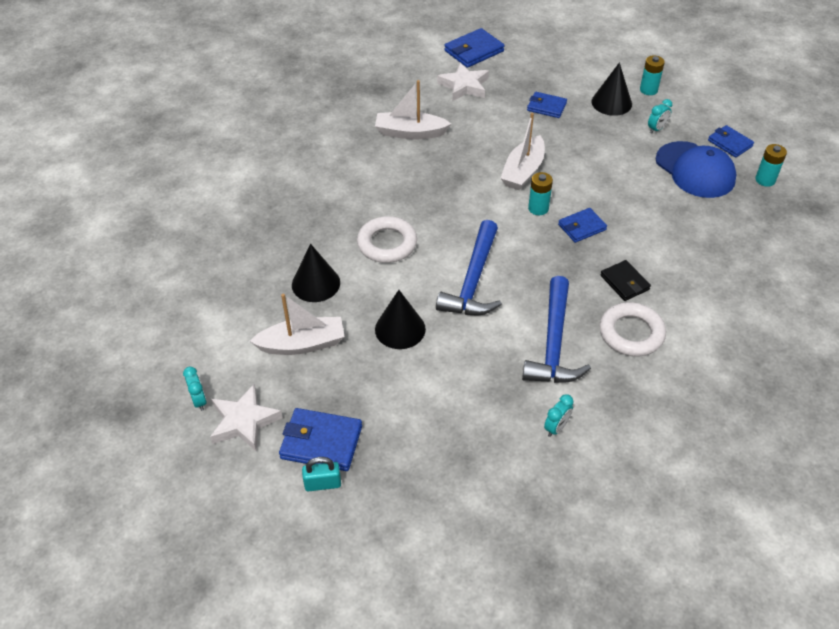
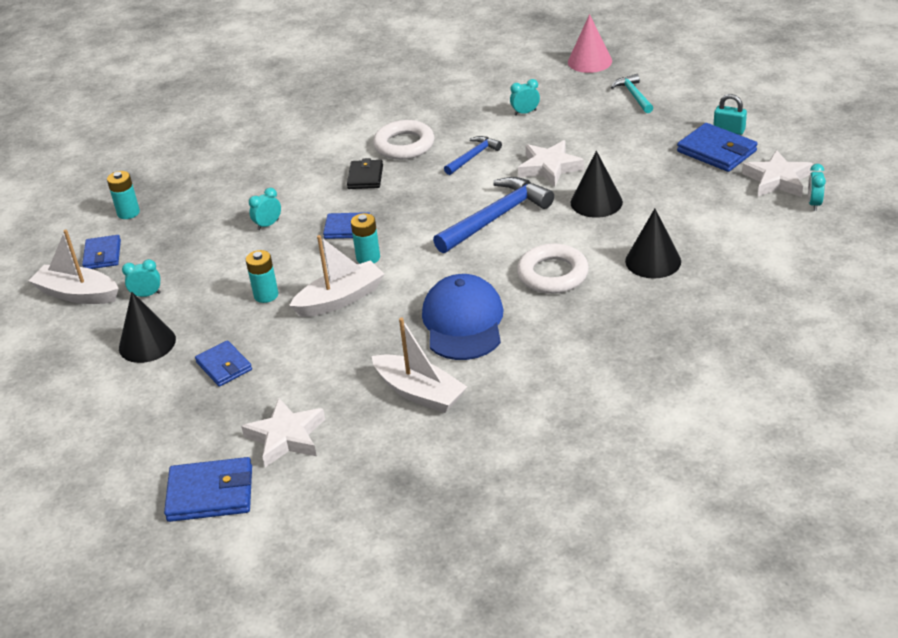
camera: 145 degrees left, 10 degrees down
(302, 344) = (696, 217): white boat -> white boat (78, 294)
(460, 507) = (634, 95): none -> turquoise hammer
(471, 356) = (549, 167): none -> white star
(553, 343) = (473, 156): blue hammer -> blue hammer, size x0.55
(556, 559) = (589, 61): none -> pink cone
(646, 208) = (268, 225): none -> turquoise clock
(648, 90) = (85, 344): turquoise battery -> turquoise battery (266, 295)
(695, 170) = (174, 242): blue cap -> blue cap (463, 322)

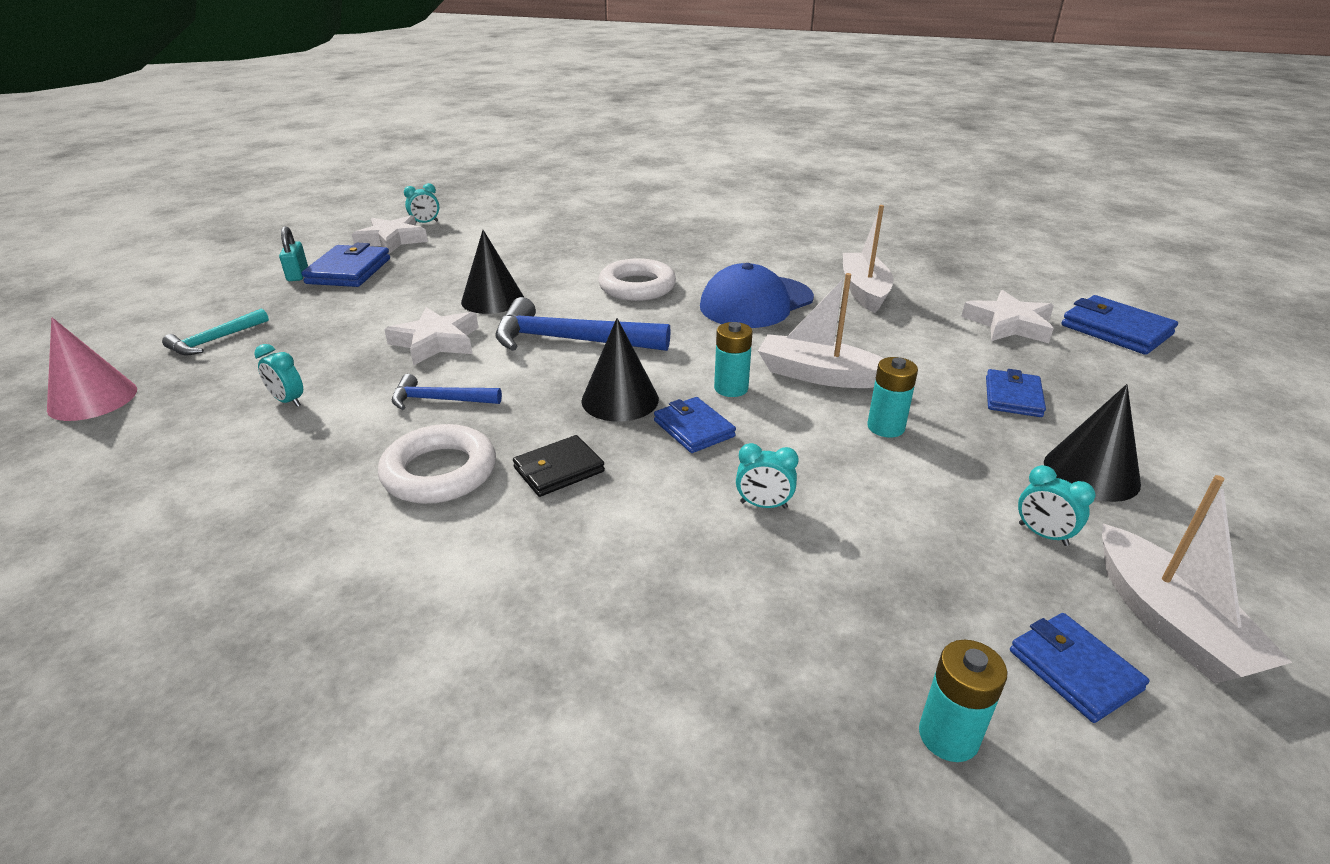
camera: 130 degrees left, 5 degrees down
(102, 255) = (1074, 670): blue wallet -> blue wallet turned 75 degrees counterclockwise
(653, 261) = (570, 256): black cone -> black cone (620, 399)

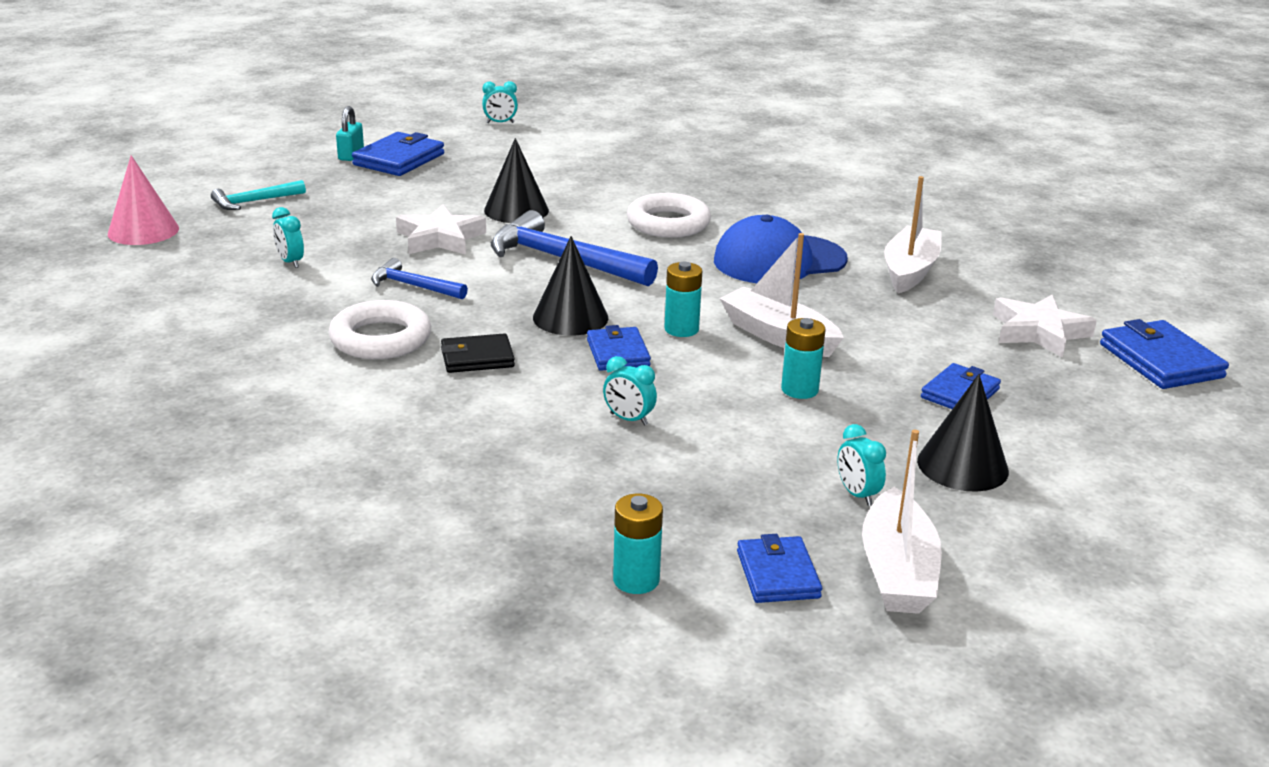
camera: 20 degrees right, 5 degrees down
(392, 240) = (457, 135): white star -> none

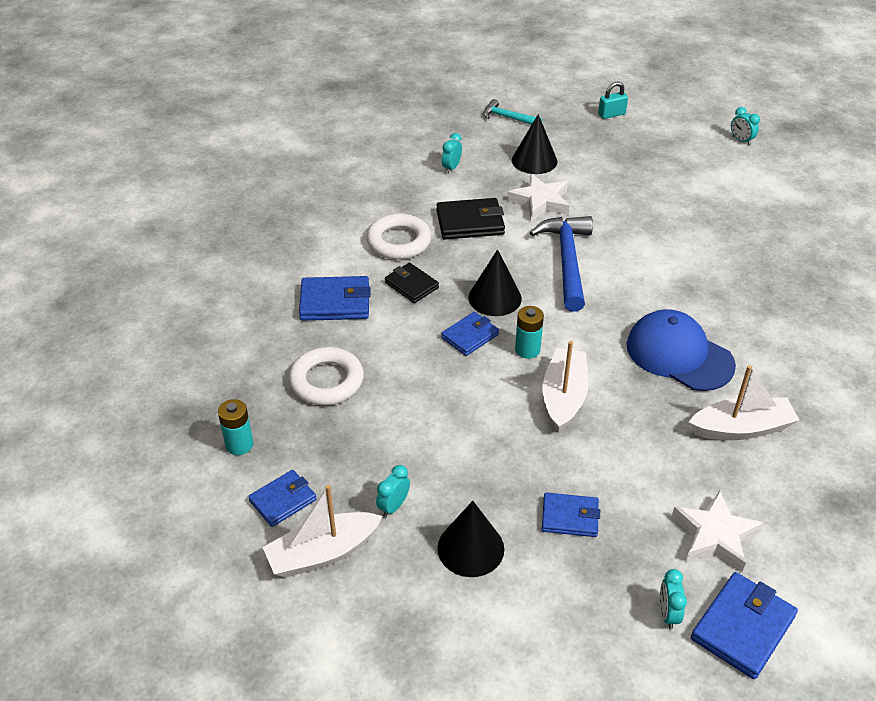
camera: 60 degrees right, 15 degrees up
(143, 231) = (433, 105): pink cone -> none
(399, 159) = (628, 133): blue wallet -> blue wallet (335, 302)
(414, 286) = (470, 222): blue hammer -> black wallet
(516, 210) = (614, 210): black cone -> black cone (534, 160)
(629, 419) = (397, 374): turquoise clock -> turquoise clock (668, 614)
(668, 223) = (675, 280): white ring -> white ring (327, 381)
(799, 390) = (499, 434): turquoise battery -> none

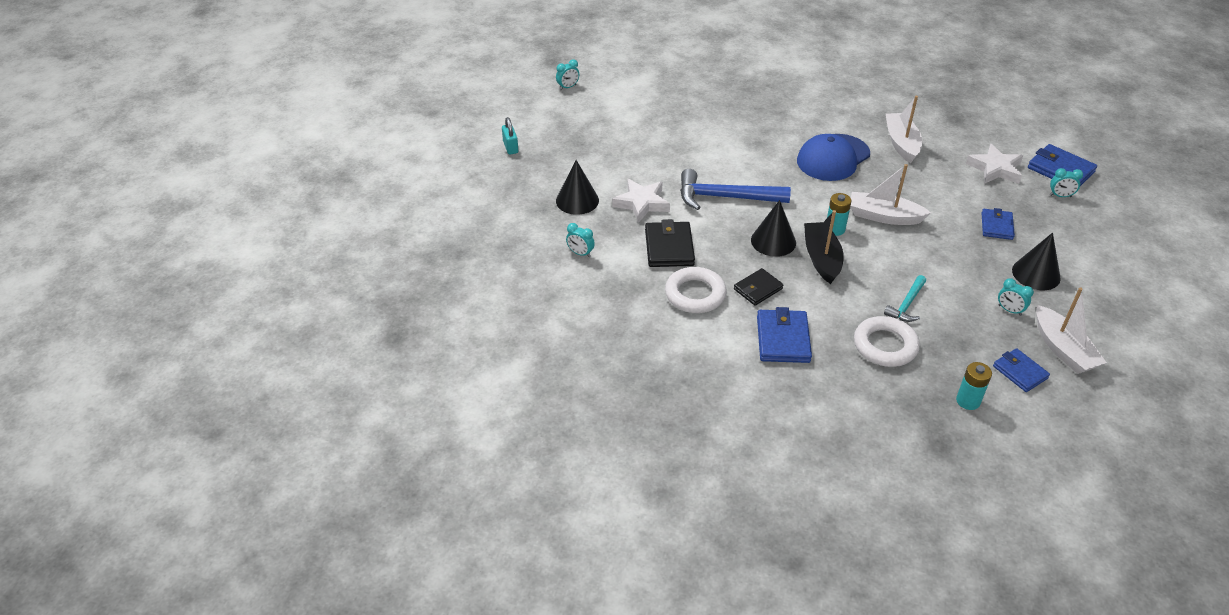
camera: 85 degrees left, 0 degrees up
(470, 336) = (821, 259): blue wallet -> black boat
(508, 118) = (500, 210): turquoise hammer -> turquoise hammer (906, 304)

